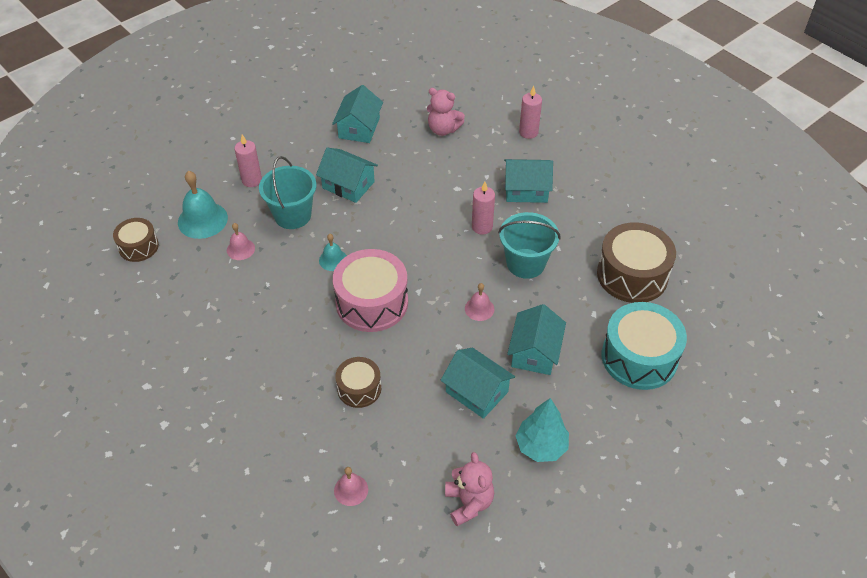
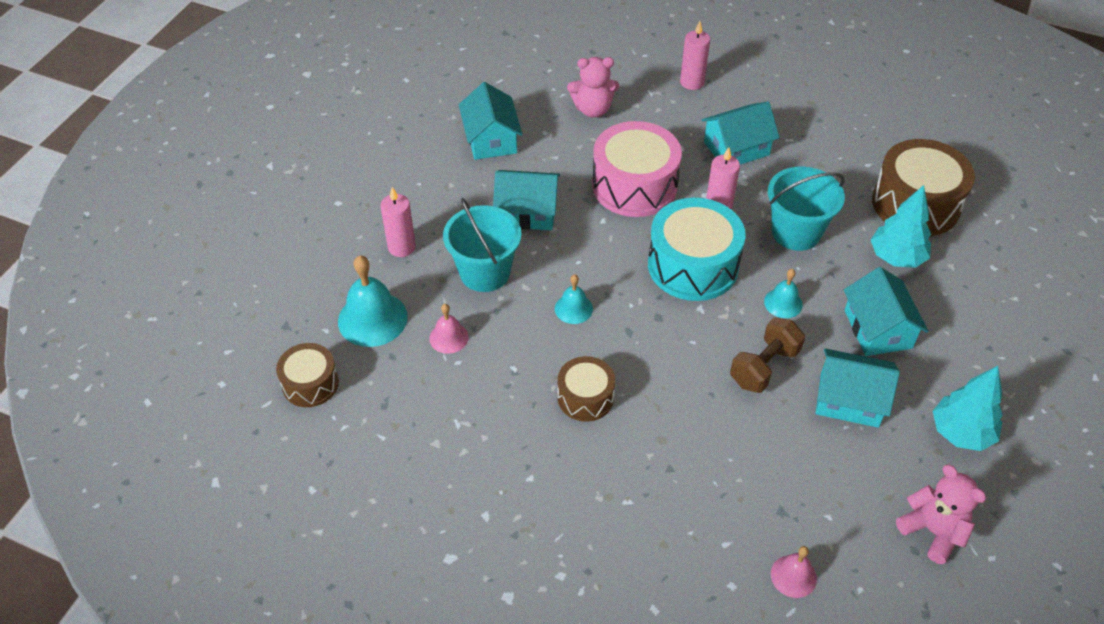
camera: 25 degrees left, 0 degrees up
(359, 388) = (716, 451): brown drum -> brown drum (585, 397)
(372, 302) = (656, 342): pink drum -> pink drum (634, 186)
(433, 346) = (764, 367): none -> brown dumbbell
(479, 309) = (783, 303): pink bell -> turquoise bell
(587, 307) = (896, 257): none -> turquoise tree
(639, 357) = (988, 292): turquoise drum -> turquoise drum (693, 265)

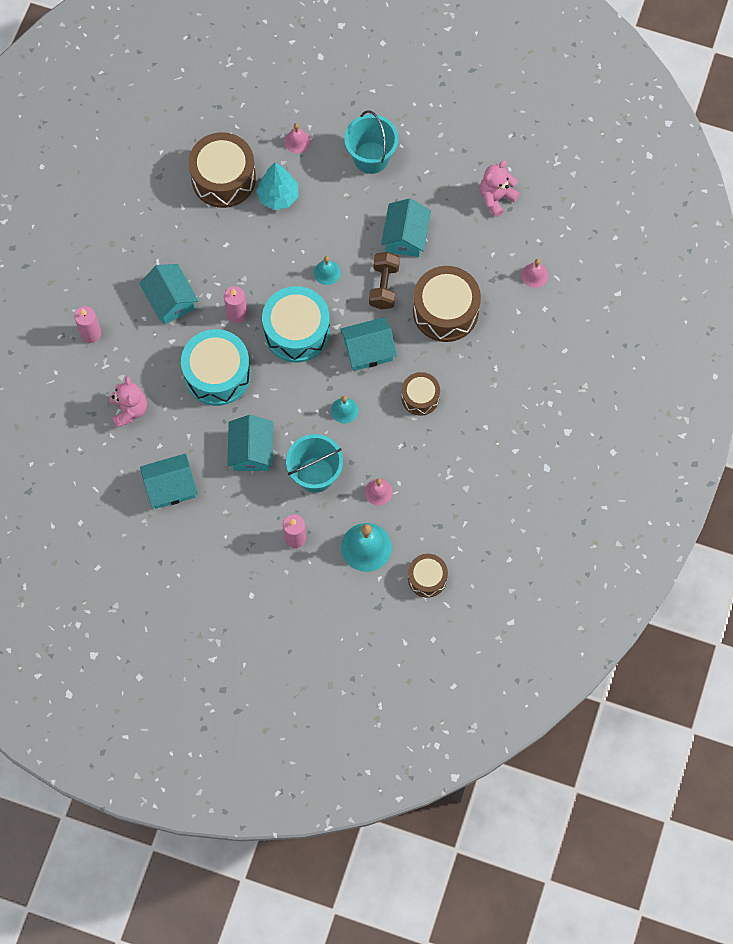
camera: 95 degrees left, 20 degrees up
(634, 186) = (217, 374): pink drum -> turquoise drum
(725, 441) = (445, 311): none -> brown drum
(764, 367) = (384, 286): brown dumbbell -> brown dumbbell turned 60 degrees clockwise
(796, 232) = (258, 261): turquoise bucket -> turquoise bucket (371, 157)
(878, 329) = (345, 214): turquoise house -> turquoise house (368, 350)
(961, 433) = (424, 174): turquoise tree -> none
(988, 283) = (297, 141): none -> pink bell

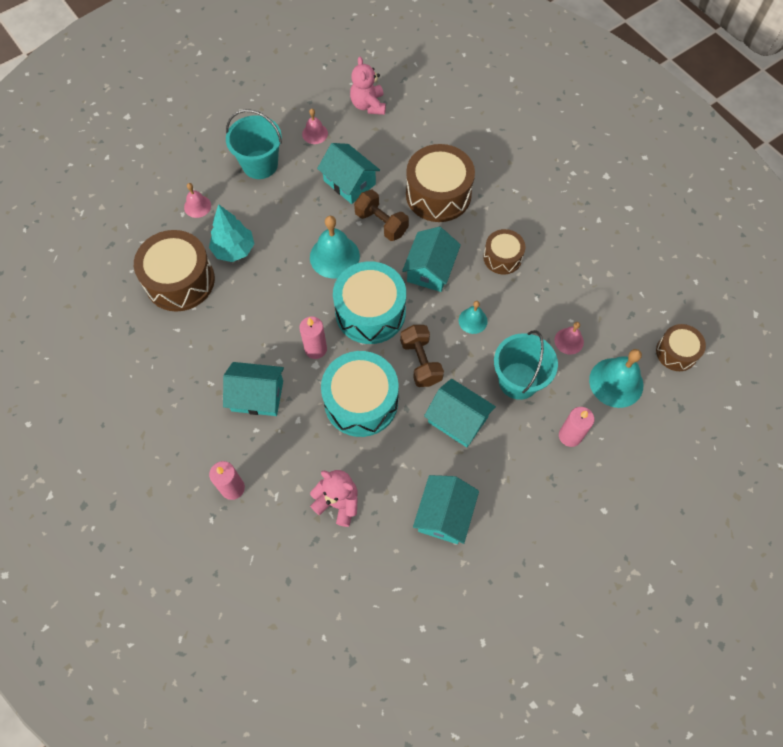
camera: 55 degrees left, 5 degrees down
(280, 395) = (421, 362): none -> brown dumbbell
(327, 272) = (334, 256): turquoise bell -> turquoise bell, size x1.80
(534, 275) = (454, 119): pink bell -> pink bell (315, 133)

